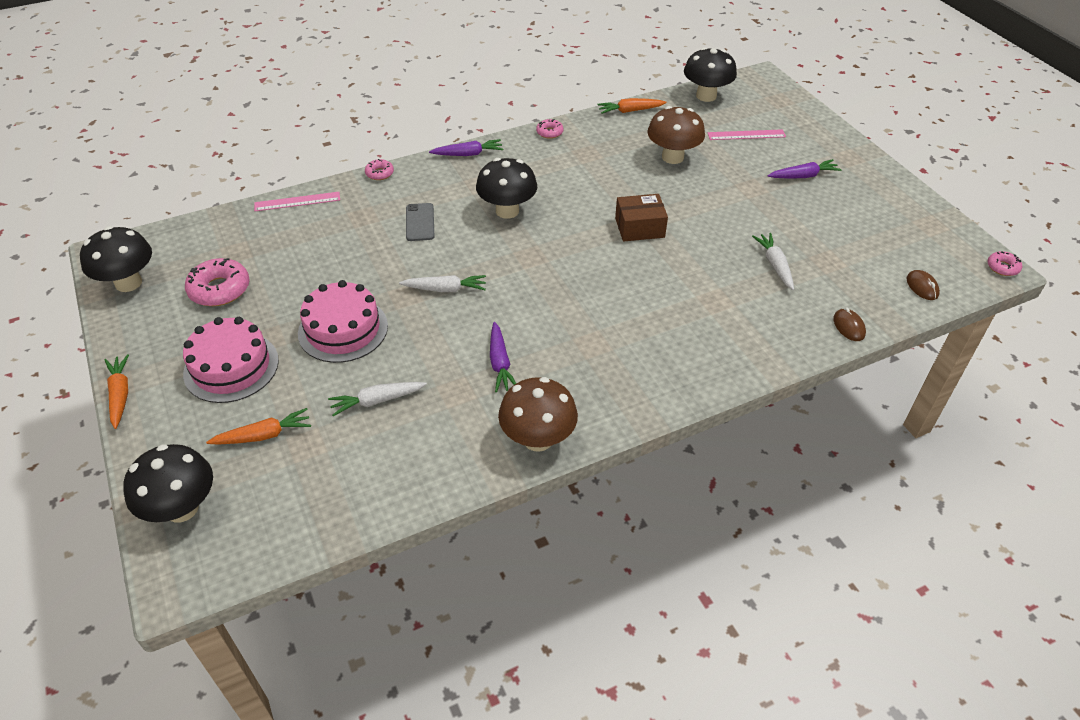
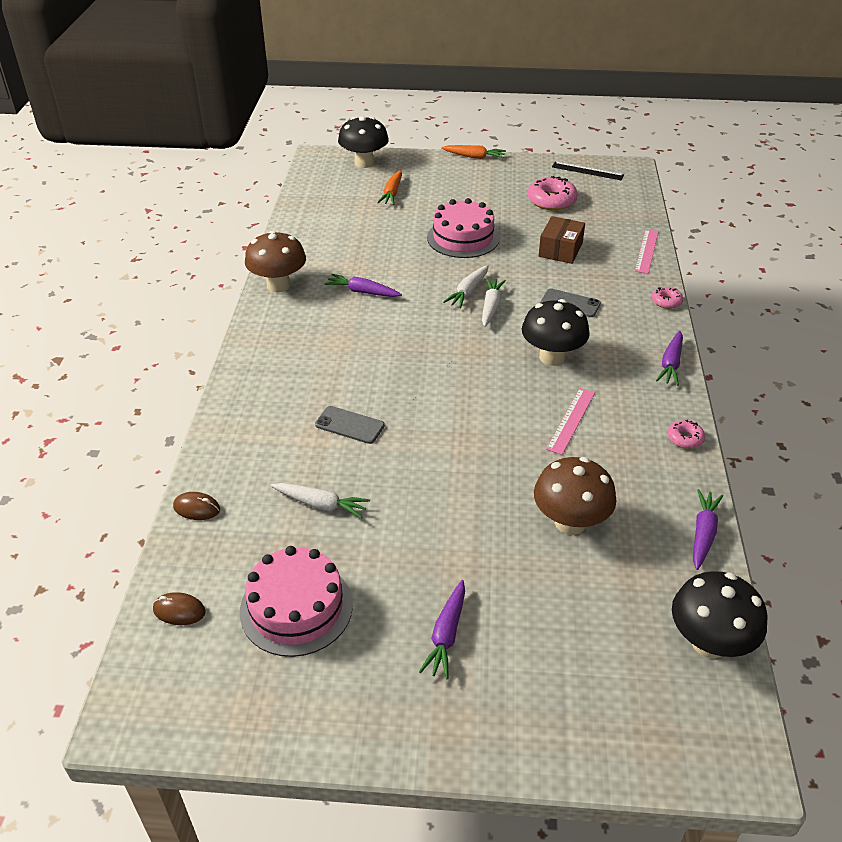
camera: 120 degrees right, 5 degrees down
(128, 283) = (587, 171): black mushroom -> black ruler
(231, 367) = (464, 192): pink cake -> pink cake (296, 608)
(377, 401) = (379, 235): white carrot -> white carrot (491, 307)
(630, 111) = (703, 533): orange carrot -> purple carrot
(639, 227) = (459, 433): brown box -> brown box (560, 250)
(687, 287) = (349, 425): none -> grey phone
(746, 135) = (578, 630): pink ruler -> pink ruler (571, 420)
(1002, 267) = (123, 726): pink donut -> none

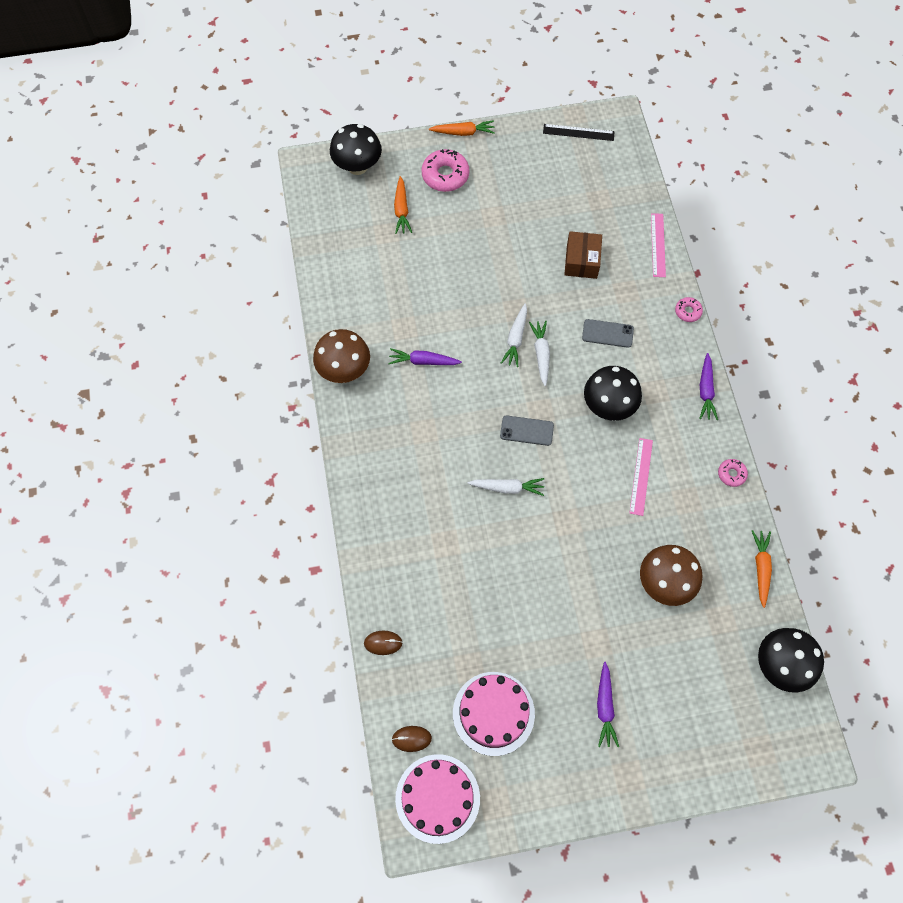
camera: 15 degrees left, 25 degrees up
(321, 504) = (476, 614): white carrot -> white carrot (507, 488)
(349, 425) = (468, 526): grey phone -> grey phone (526, 431)
(463, 238) = (489, 263): pink cake -> pink cake (437, 798)
(551, 201) = (556, 188): pink donut -> pink donut (445, 175)
(703, 533) = (761, 568): purple carrot -> orange carrot

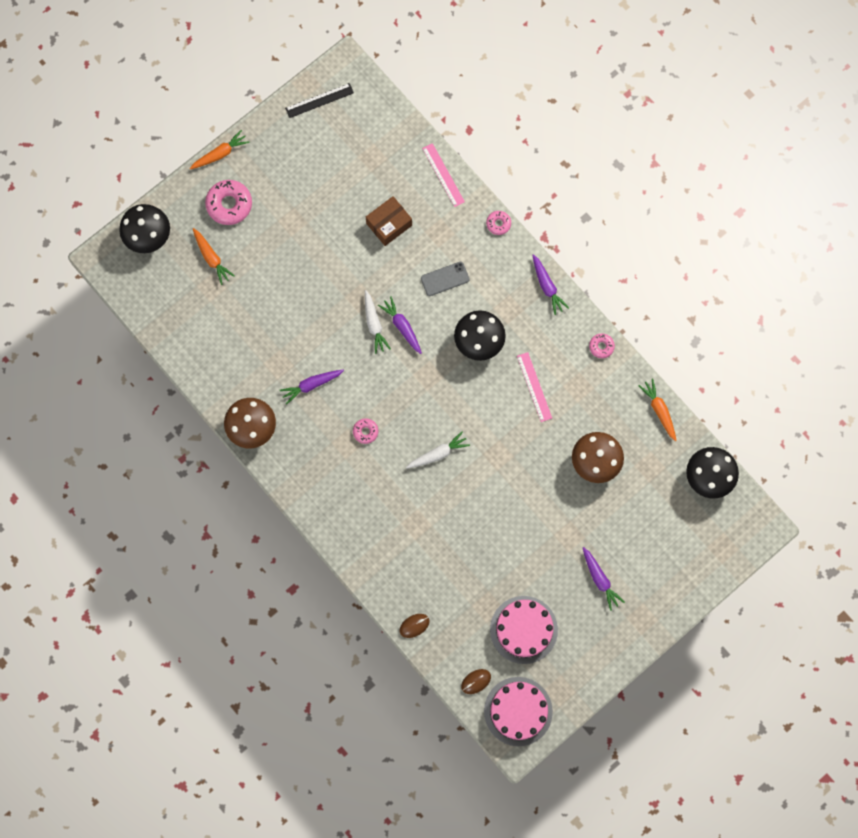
camera: 30 degrees left, 10 degrees up
(448, 429) = (365, 431): none -> pink donut
(526, 431) = (427, 398): grey phone -> none
(541, 354) = (402, 326): white carrot -> purple carrot
(581, 261) = (389, 224): brown box -> brown box turned 75 degrees clockwise

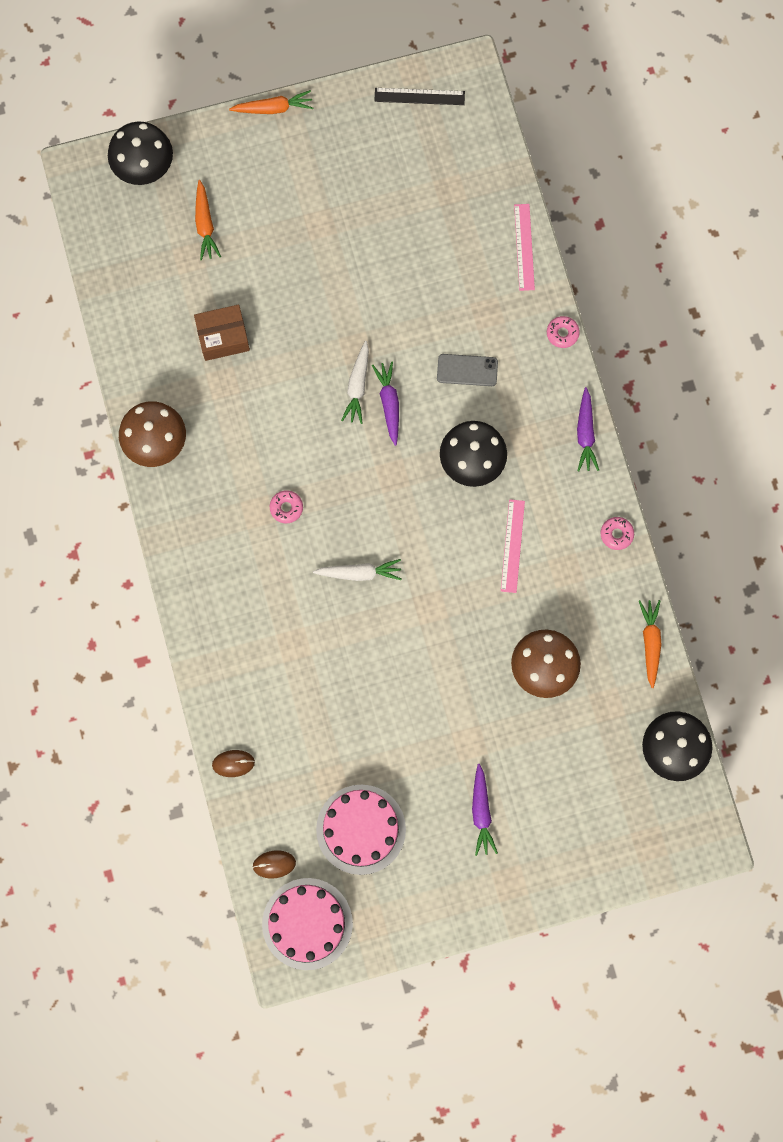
camera: 25 degrees right, 0 degrees up
(229, 204) = (255, 171): pink donut -> none
(311, 385) = (249, 424): purple carrot -> none
(389, 224) = (431, 277): brown box -> brown box (223, 337)

